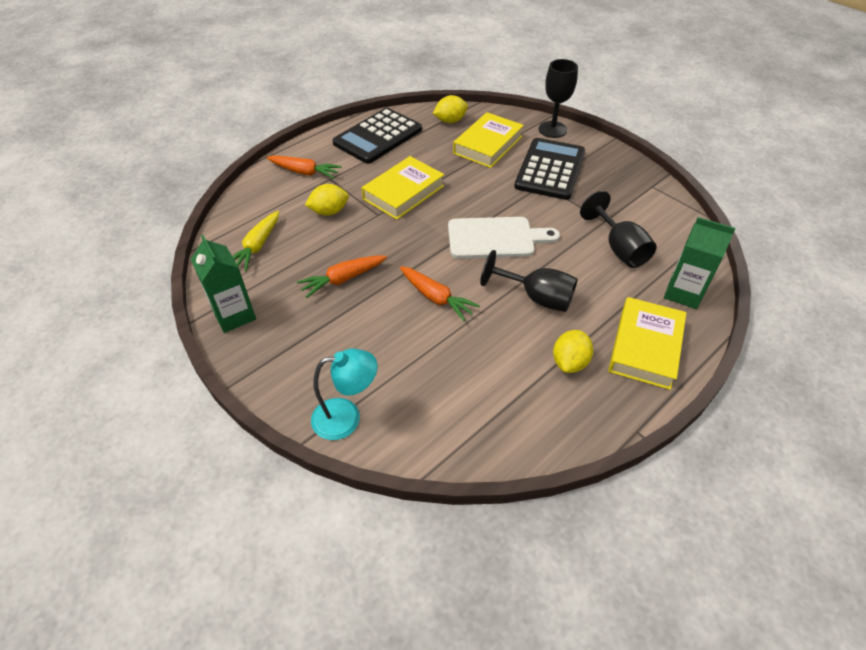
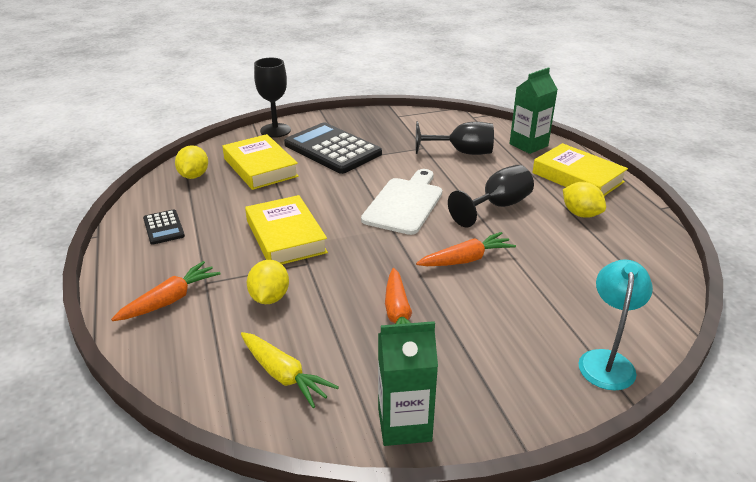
camera: 65 degrees left, 15 degrees down
(378, 136) = (163, 227): black calculator -> black calculator, size x0.48

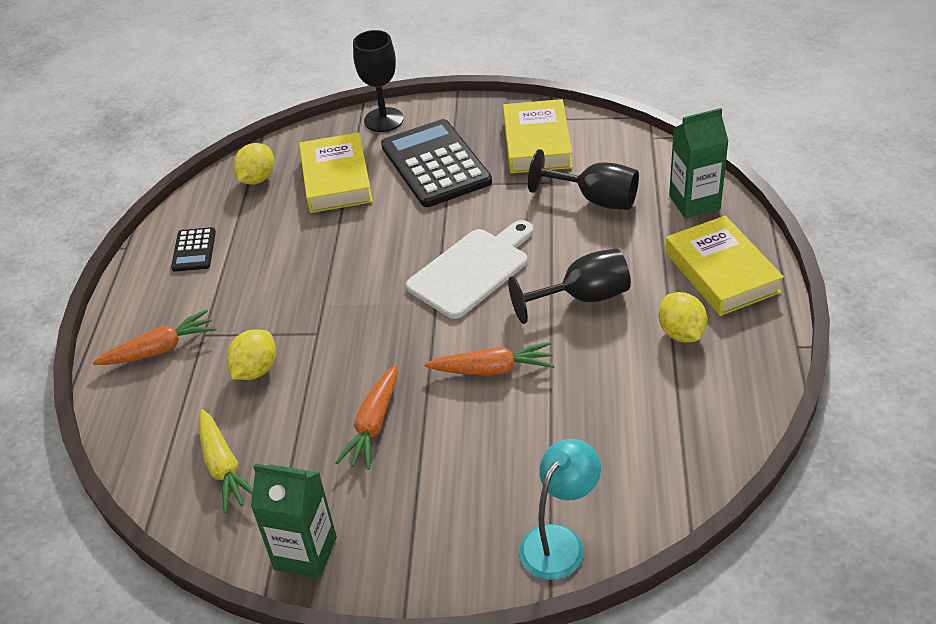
camera: 25 degrees right, 10 degrees up
(286, 236) = (313, 291): yellow book -> yellow book (537, 143)

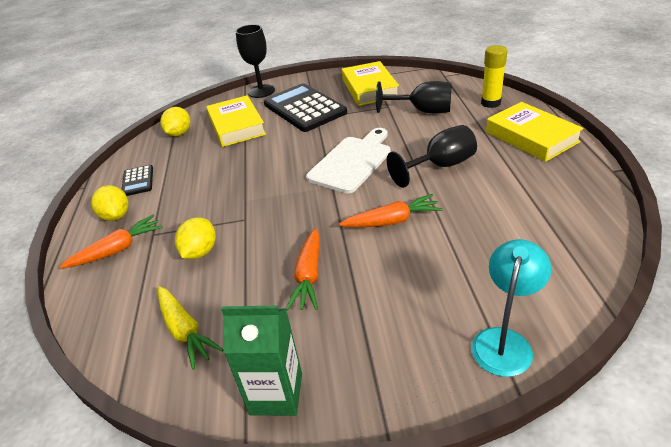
camera: 10 degrees left, 5 degrees down
(681, 333) = (523, 176): yellow lemon -> yellow lemon (116, 216)
(694, 202) = (490, 103): green carton -> yellow glue stick

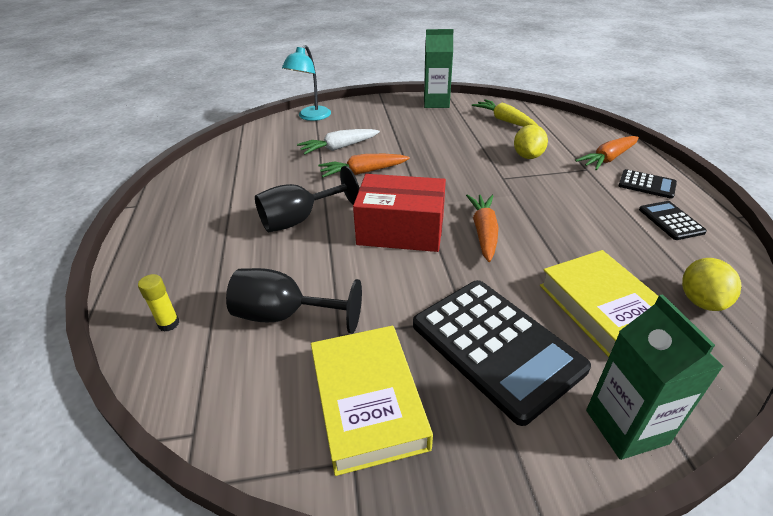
camera: 175 degrees right, 0 degrees up
(116, 216) = (647, 184): yellow lemon -> black calculator
(261, 91) = (626, 426): black goblet -> green carton
(309, 276) = (430, 142): orange carrot -> orange carrot (484, 232)
(352, 162) = (401, 230): white cutting board -> red box
(431, 261) = (339, 148): none -> white carrot
(490, 103) = (169, 324): yellow glue stick -> yellow glue stick, size x0.62
(531, 137) = (170, 252): yellow book -> none

